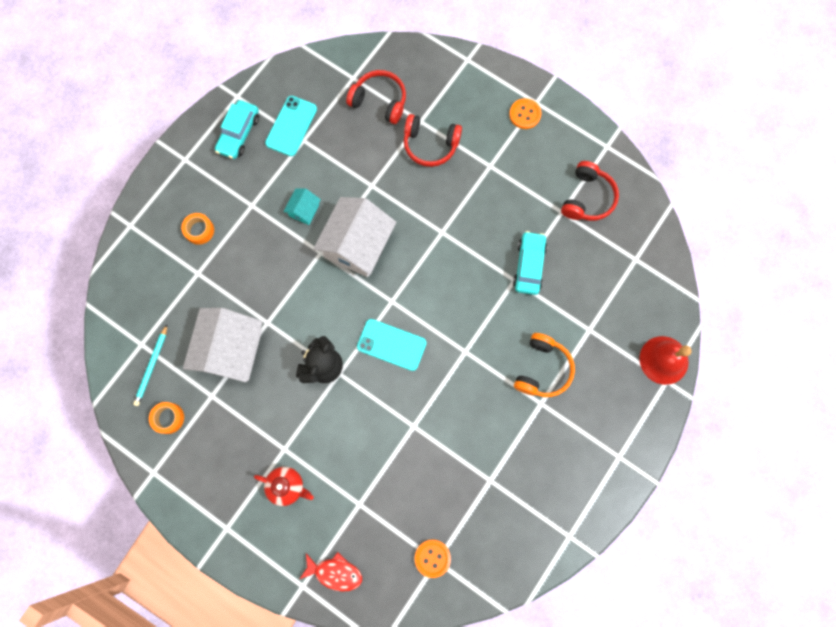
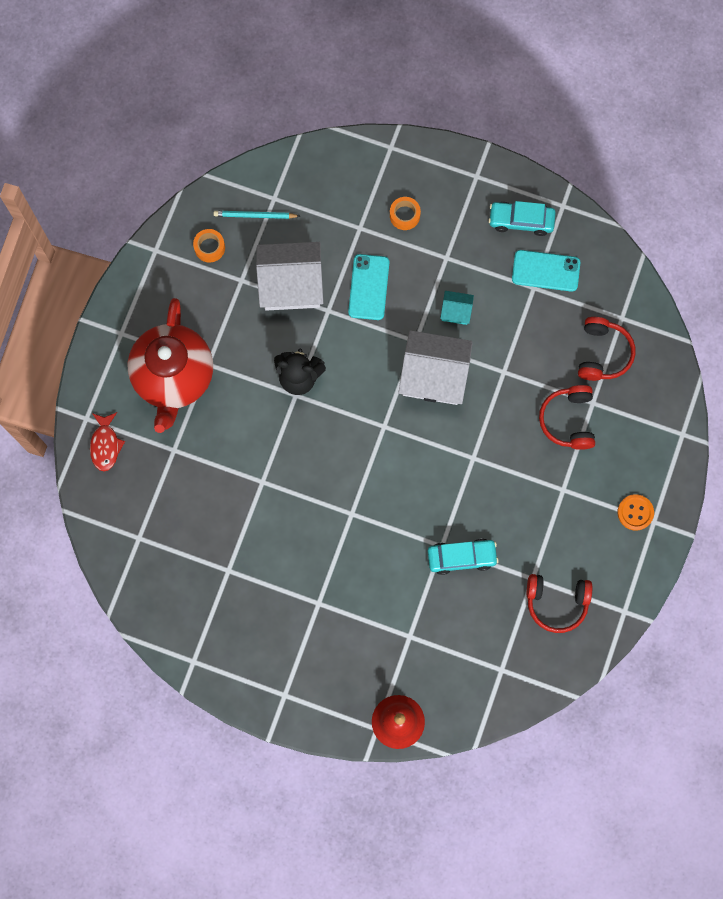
camera: 75 degrees right, 0 degrees up
(287, 486) = (174, 377): red teapot -> red teapot, size x2.23
(391, 344) = (338, 438): turquoise phone -> turquoise phone (369, 287)
(432, 558) = (140, 533): orange button -> none
(542, 369) = (354, 596): orange headphones -> none

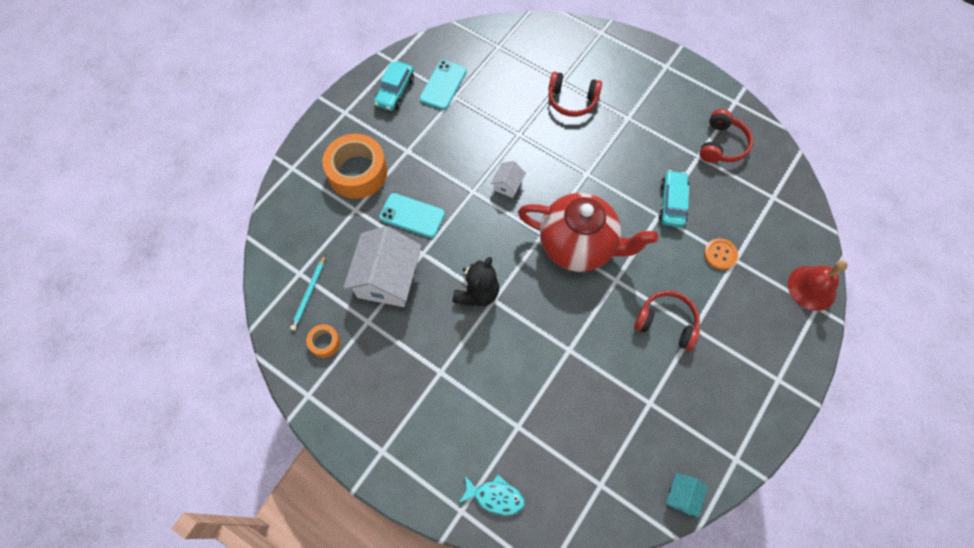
camera: 75 degrees left, 10 degrees down
(105, 445) = (495, 497): red fish -> turquoise fish
(174, 377) = (444, 408): red teapot -> red teapot (578, 245)
(404, 215) = (357, 172): orange tape -> orange tape, size x2.16
(434, 375) = (507, 185): white house -> white house, size x0.46
(456, 311) = (456, 155): turquoise house -> turquoise house (682, 496)
(602, 353) = (523, 65): red headphones -> red headphones (666, 323)
(635, 512) = (657, 75): orange button -> orange button (720, 254)

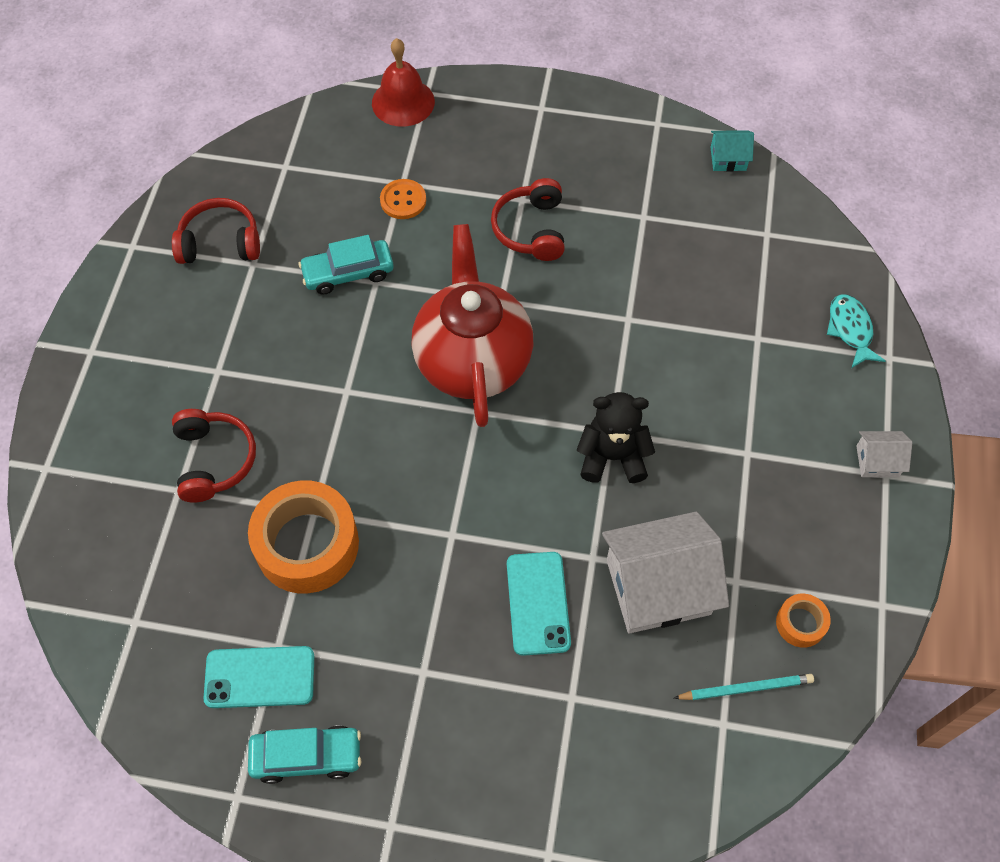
camera: 115 degrees left, 5 degrees down
(357, 172) = (502, 732): orange tape -> orange tape (307, 544)
(507, 185) = (417, 489): white house -> white house (877, 461)

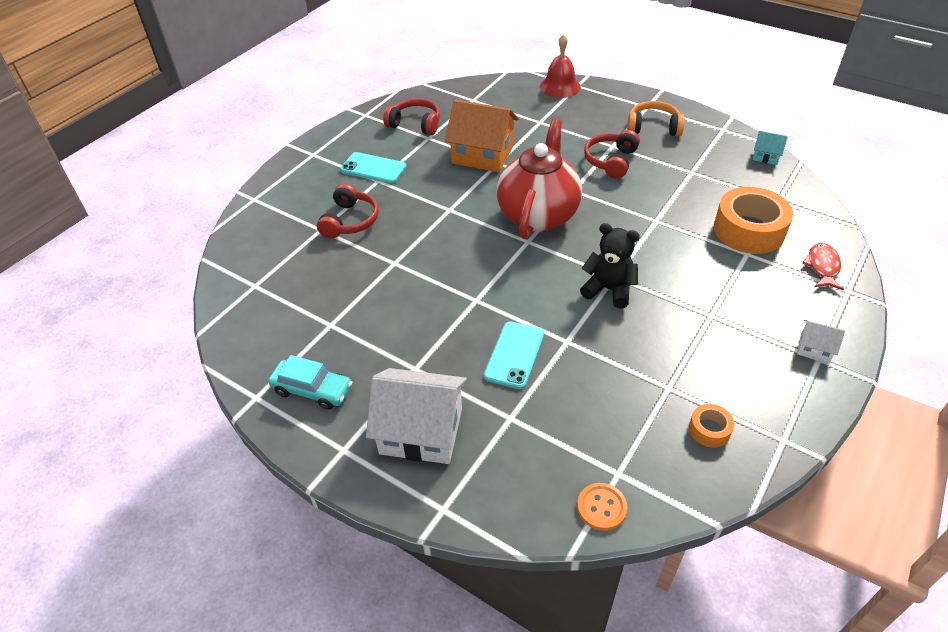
camera: 25 degrees right, 15 degrees down
(260, 677) = (310, 337): turquoise phone -> turquoise phone (373, 168)
(307, 544) = (380, 278): orange tape -> orange tape (749, 230)
(348, 273) = (482, 155): turquoise car -> orange house
(403, 200) = (535, 129): orange button -> orange button (601, 507)
(564, 147) = (653, 127): none -> orange headphones
(658, 587) = (606, 372): white house -> white house (421, 431)
(745, 688) = (646, 456): turquoise pencil -> none
(850, 330) = (822, 267): turquoise fish -> red fish

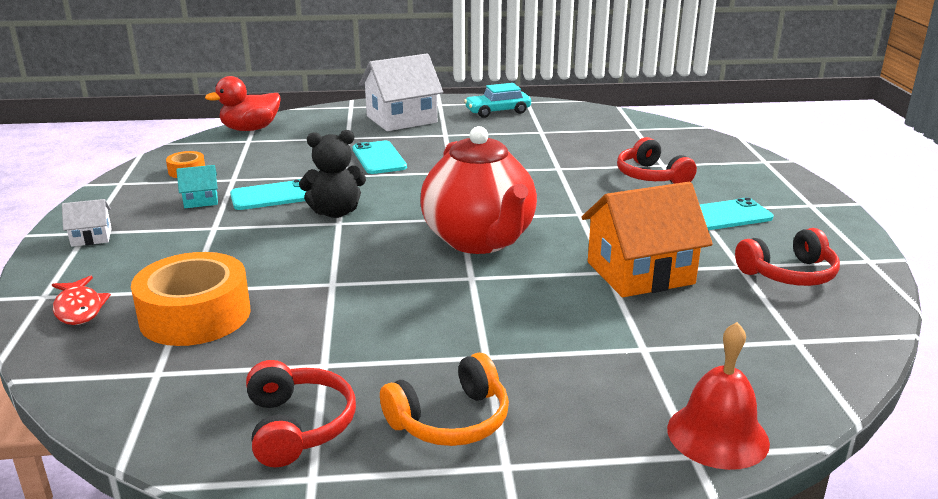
camera: 140 degrees right, 20 degrees down
(601, 507) = (250, 129): orange button -> red duck
(611, 161) = (462, 332): red headphones -> red headphones (297, 426)
(644, 337) = (274, 196): none -> turquoise phone
(766, 156) = (198, 448): turquoise house -> turquoise house (201, 200)

